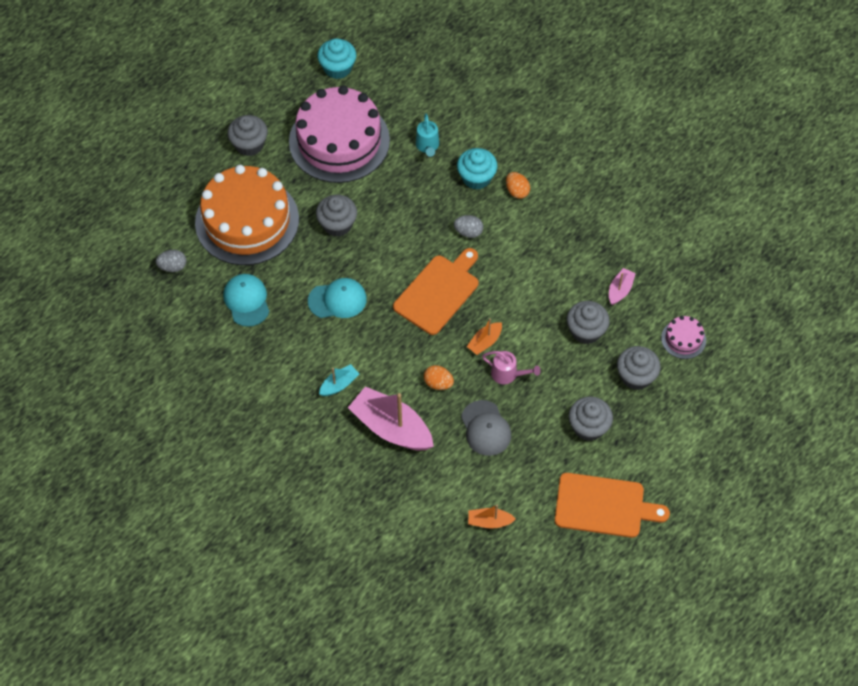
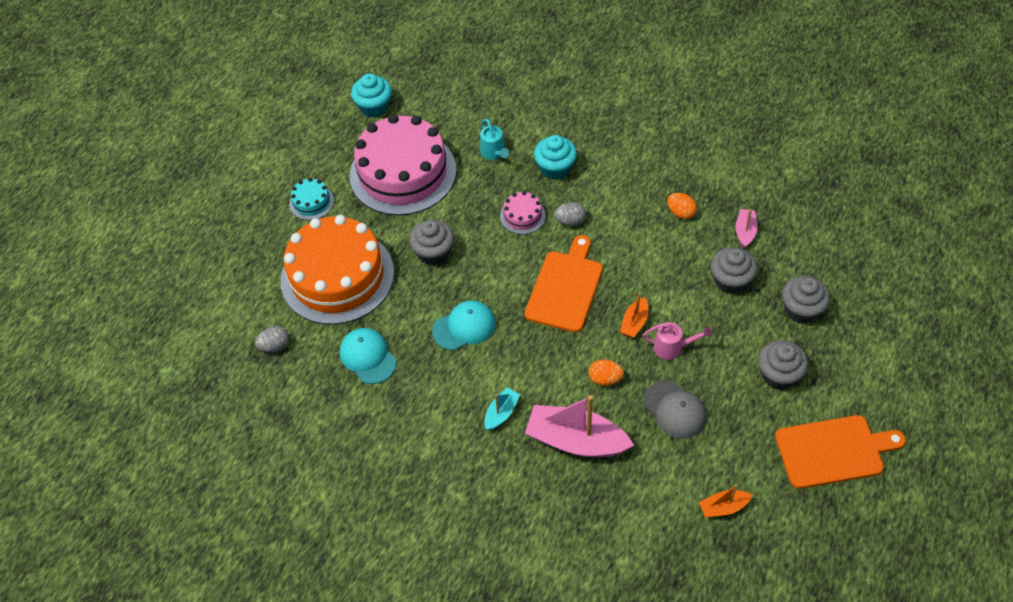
camera: 15 degrees left, 5 degrees down
(249, 144) = (311, 202): grey cupcake -> turquoise cake
(517, 191) = (601, 169): orange egg -> orange egg (681, 213)
(683, 339) = (829, 259): pink cake -> pink cake (522, 216)

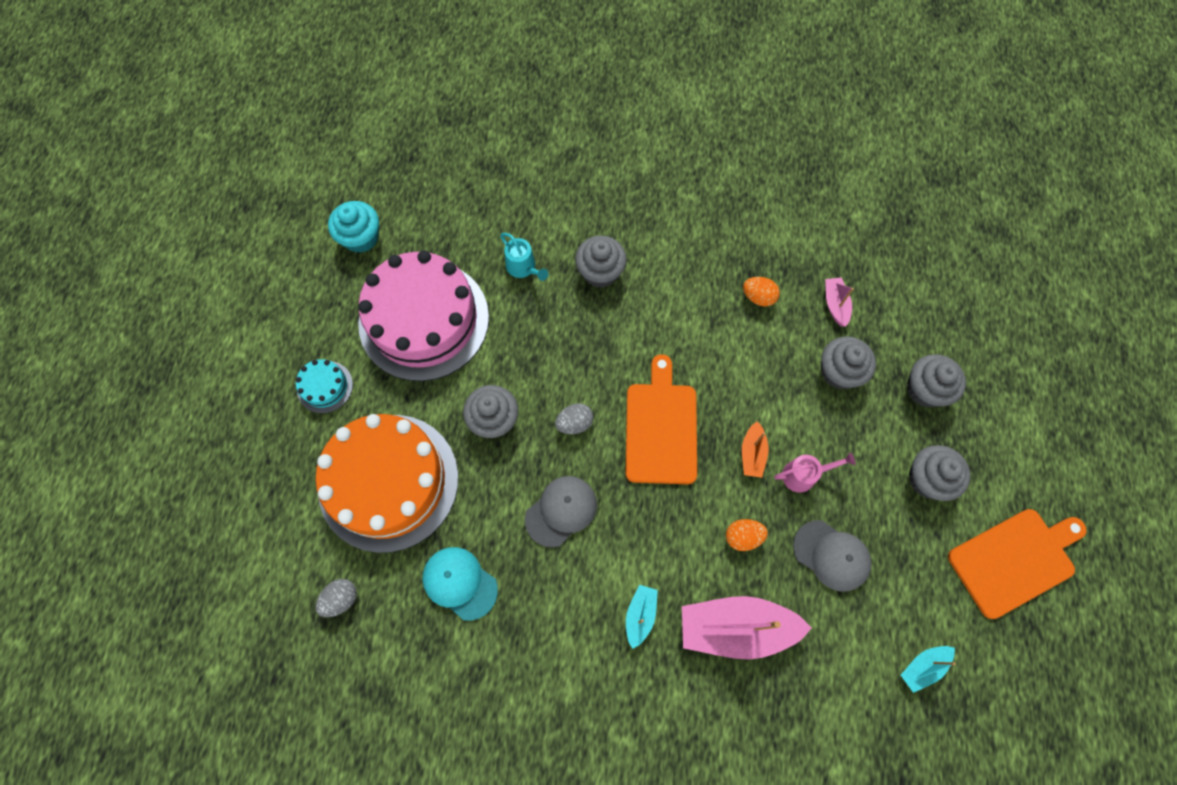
camera: 20 degrees left, 15 degrees up
(464, 327) = (561, 511): turquoise cap -> grey cap
(522, 216) = (582, 344): pink cake -> none
(555, 168) = (600, 272): turquoise cupcake -> grey cupcake
(570, 221) = (639, 338): grey egg -> grey egg (574, 423)
(723, 507) = (923, 667): orange boat -> turquoise boat

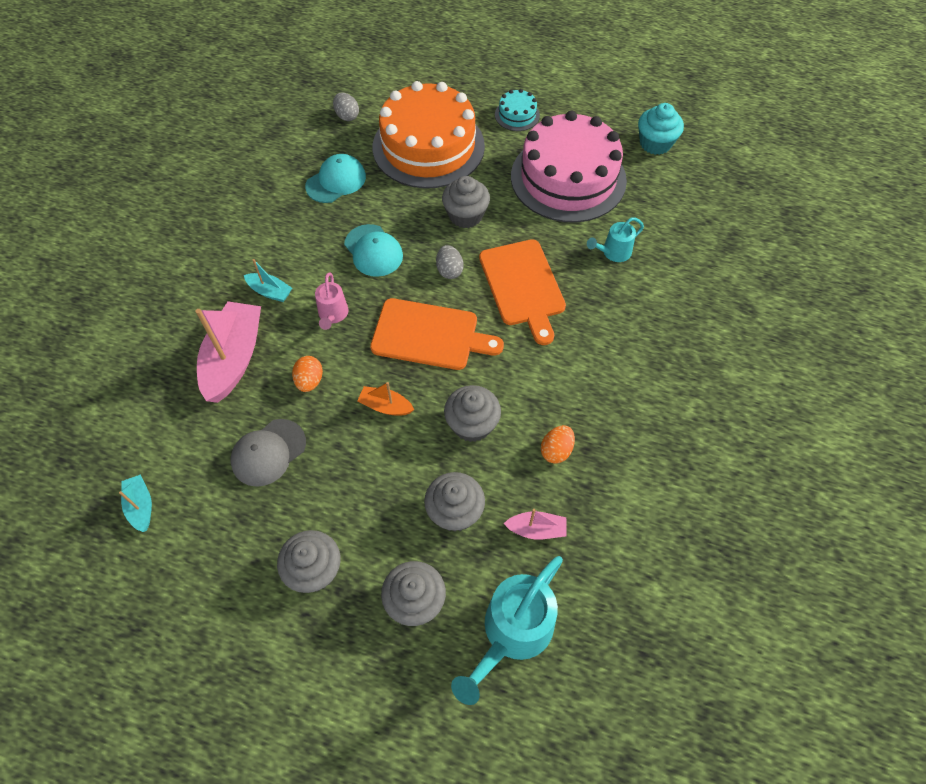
camera: 100 degrees right, 10 degrees down
(561, 511) = (373, 251): grey cap -> turquoise cap
(600, 272) = (602, 312): grey cupcake -> grey cupcake (472, 424)
(804, 475) = (352, 448): pink watering can -> pink watering can (333, 315)
(925, 312) = (512, 634): none -> turquoise watering can
(1015, 560) = (202, 636): orange cutting board -> orange cutting board (522, 286)

